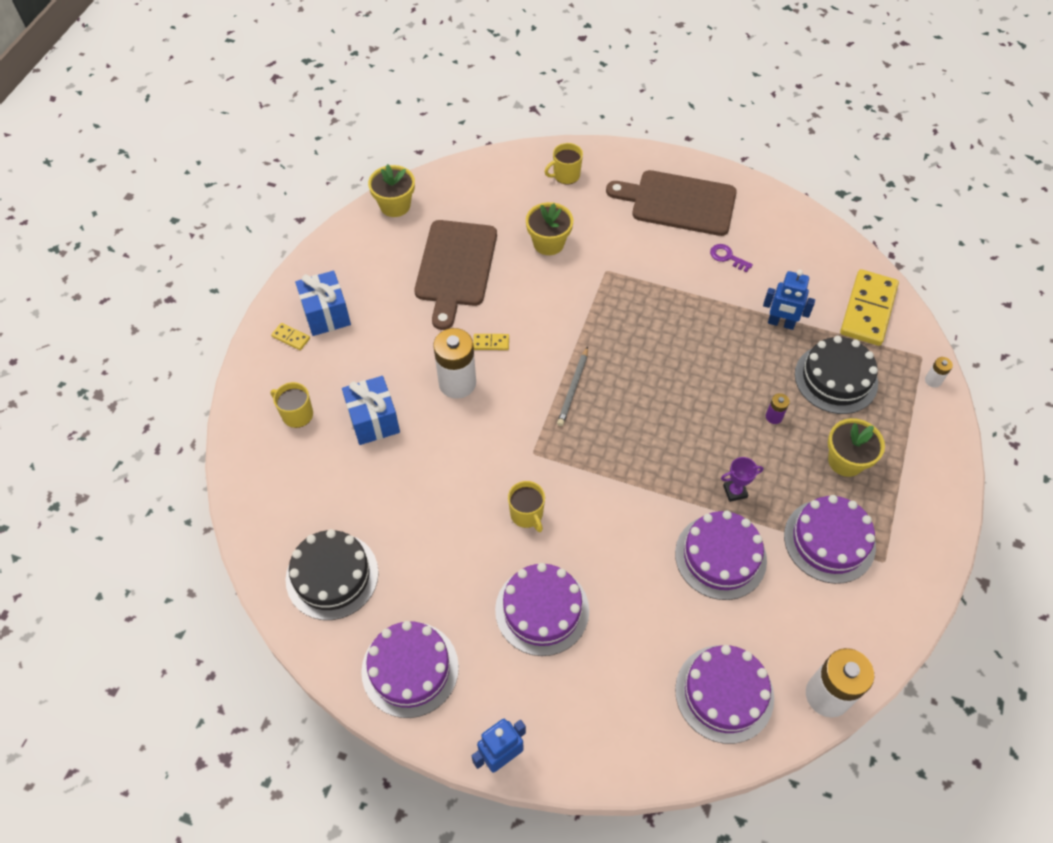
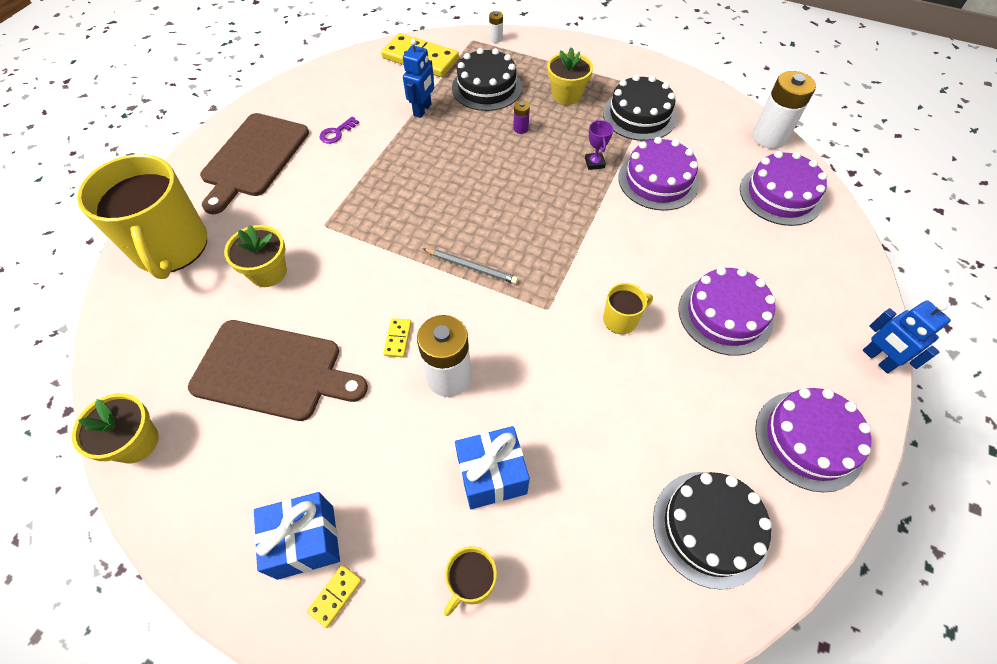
camera: 85 degrees left, 0 degrees up
(566, 175) = (171, 247): yellow mug -> yellow mug, size x2.33
(829, 541) = (639, 115): purple cake -> black cake

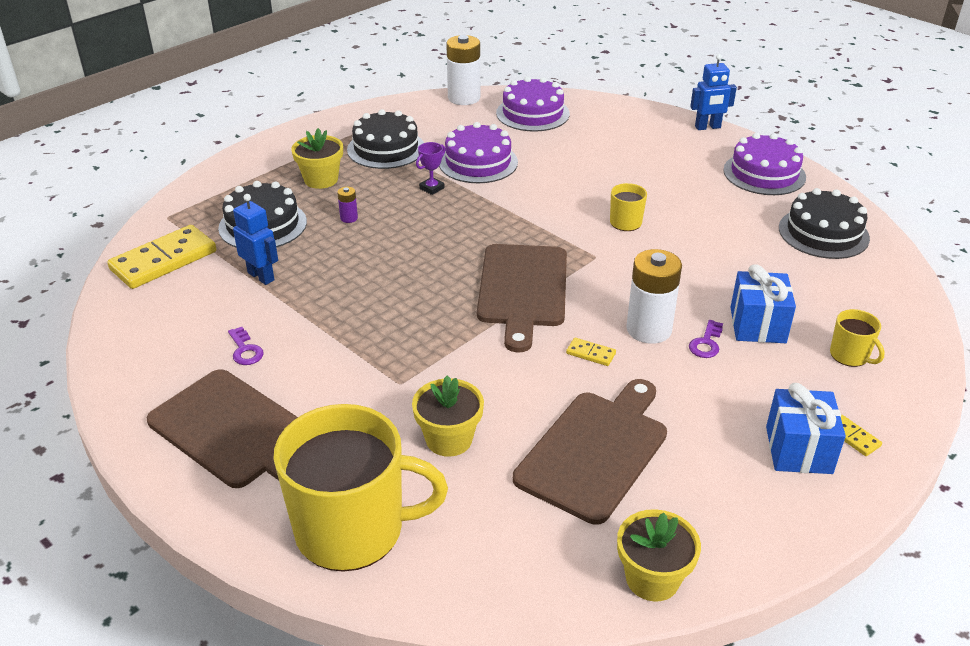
camera: 70 degrees left, 20 degrees down
(445, 431) = (706, 343): none -> purple key
(471, 267) = (523, 289): grey pencil -> brown cutting board
(496, 38) = (181, 201): white battery -> none
(594, 163) = (432, 188): purple trophy -> purple trophy turned 60 degrees counterclockwise
(725, 315) = (642, 173): purple cake -> none

